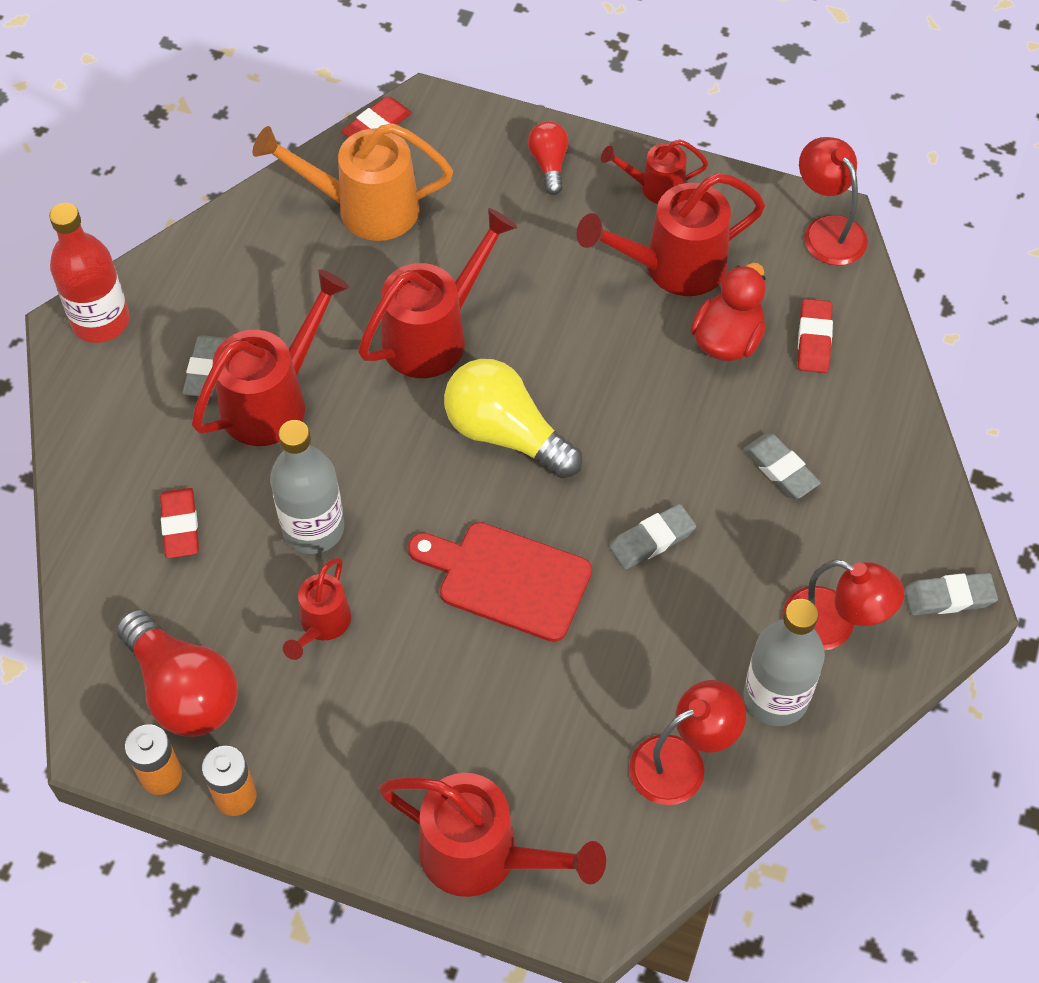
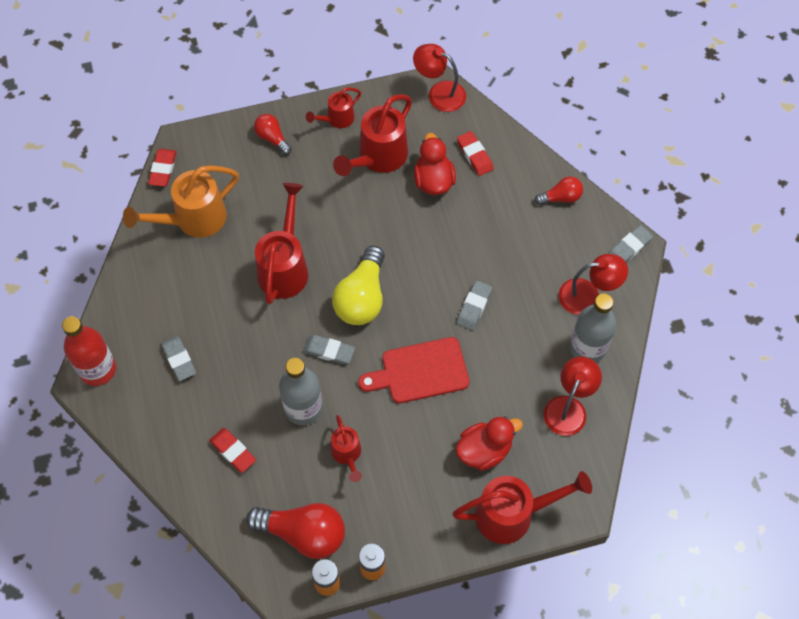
camera: 35 degrees left, 5 degrees up
(273, 400) = (228, 354): red watering can -> none
(506, 434) = (362, 297): yellow light bulb -> yellow light bulb turned 75 degrees counterclockwise
(512, 742) = (484, 450): none -> red duck
(780, 469) = (507, 232): grey eraser -> grey eraser (329, 351)
(898, 467) = (560, 197): none -> red light bulb

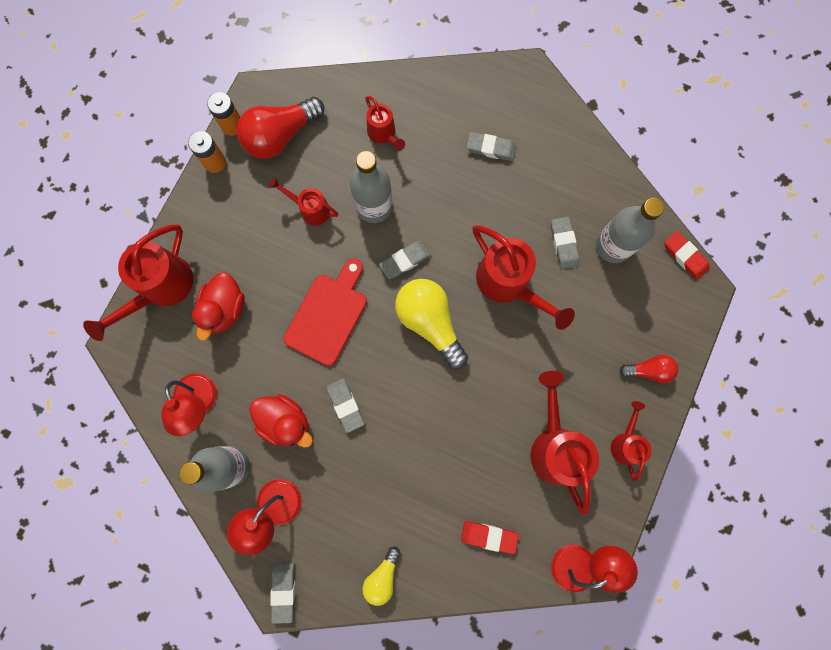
camera: 130 degrees right, 15 degrees up
(98, 369) = (531, 88): red bottle -> none
(193, 219) = (613, 246): orange watering can -> grey bottle
(220, 253) = (563, 244): none -> grey eraser
(233, 451) = (383, 134): red eraser -> red watering can
(433, 181) = (492, 475): red duck -> red duck (285, 422)
(560, 197) = (382, 576): red light bulb -> yellow light bulb

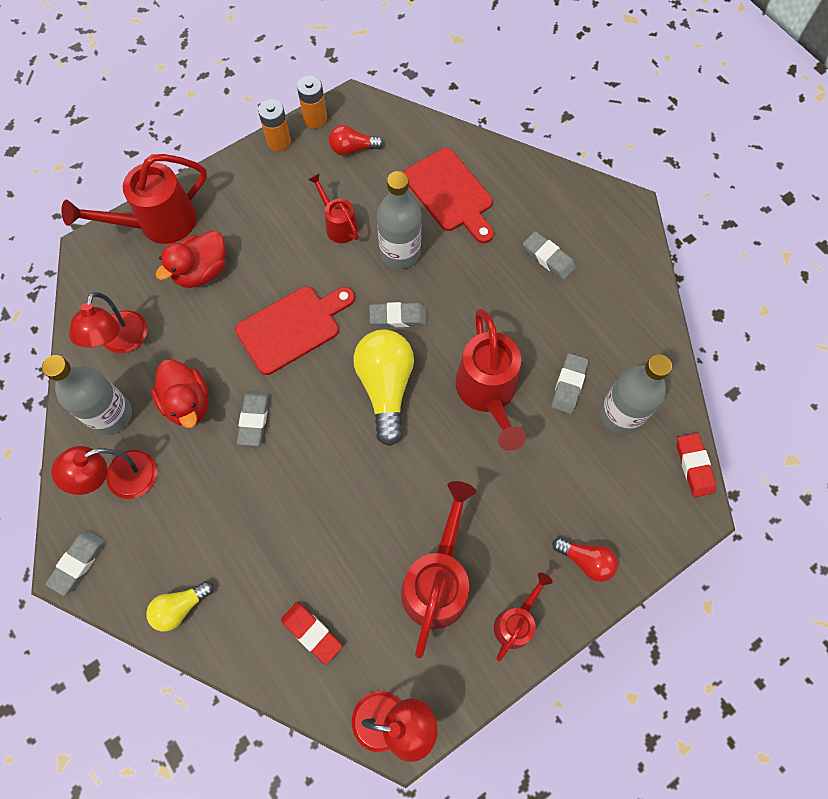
camera: 30 degrees right, 10 degrees down
(280, 136) = (353, 149): red light bulb -> red light bulb, size x0.55
(383, 134) = (450, 193): red watering can -> red cutting board

